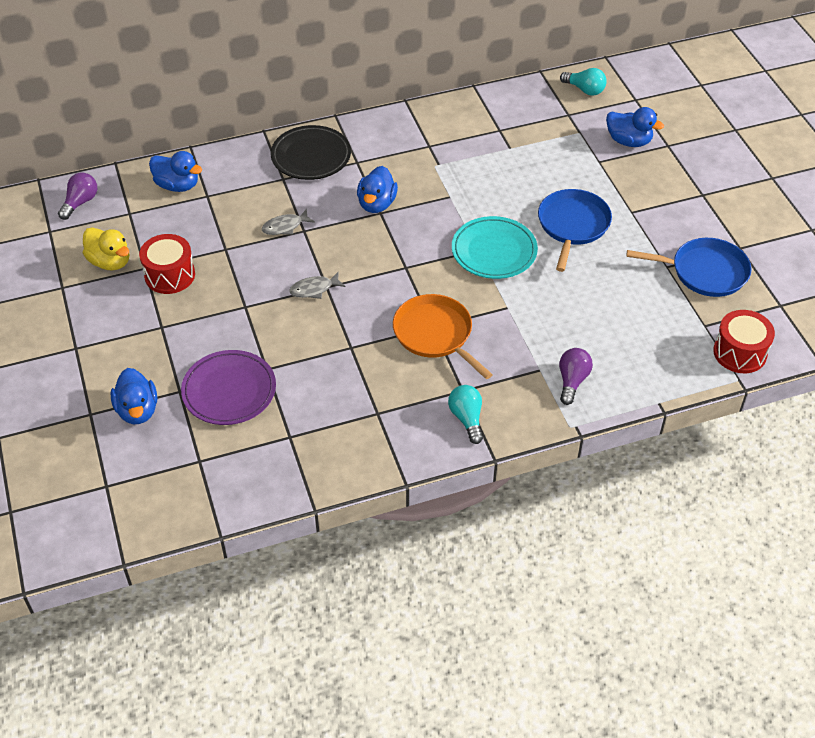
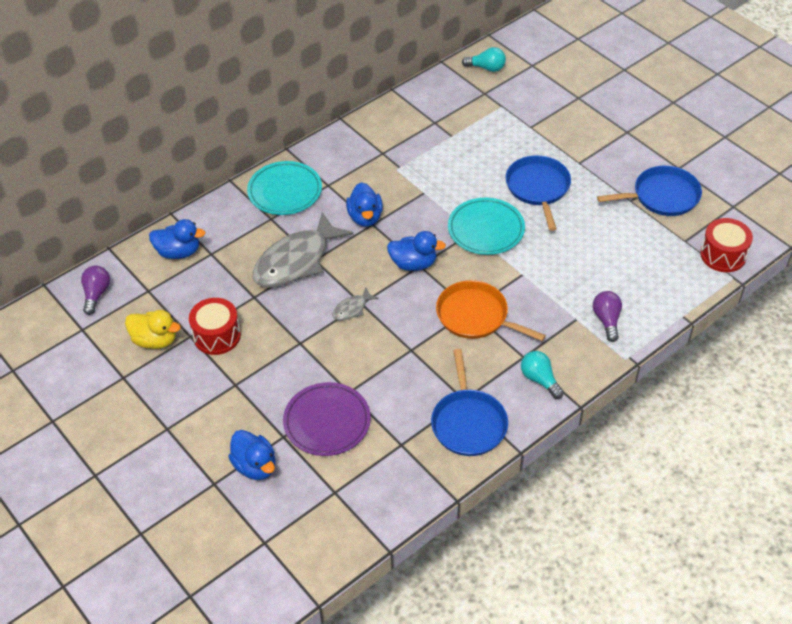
camera: 20 degrees left, 0 degrees up
(285, 227) = (296, 261): grey fish -> grey fish, size x2.30
(311, 156) = (285, 191): black plate -> turquoise plate
(369, 437) = (468, 422): none -> blue pan
(628, 141) = (545, 103): blue duck -> blue duck (413, 264)

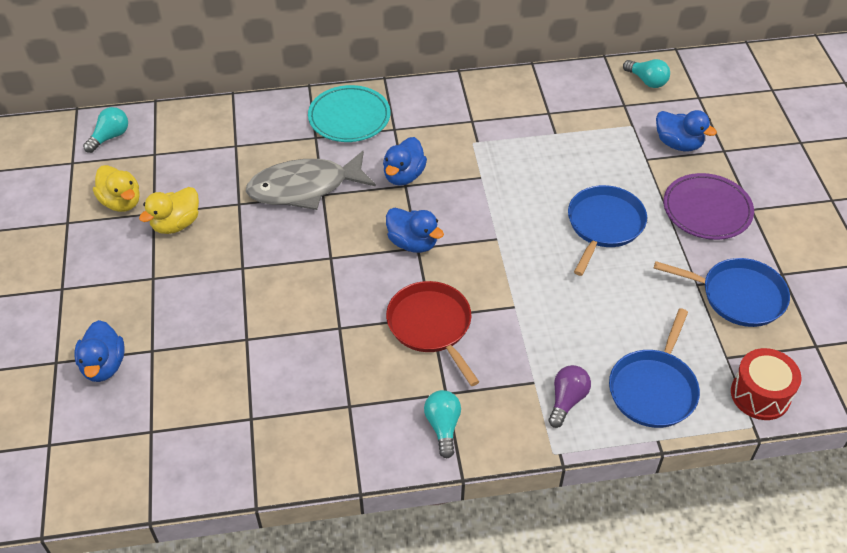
camera: 30 degrees right, 0 degrees up
(96, 294) = (110, 137): purple light bulb -> turquoise light bulb
(178, 252) = (209, 131): blue duck -> blue duck (678, 144)
(217, 335) = (176, 224): red drum -> yellow duck
(327, 422) = (202, 358): purple plate -> purple plate (707, 210)
(352, 309) = (317, 259): grey fish -> none
(468, 422) = (333, 432): blue pan -> blue pan (653, 388)
(476, 316) = (431, 326): orange pan -> red pan
(486, 229) = (514, 242): turquoise plate -> none

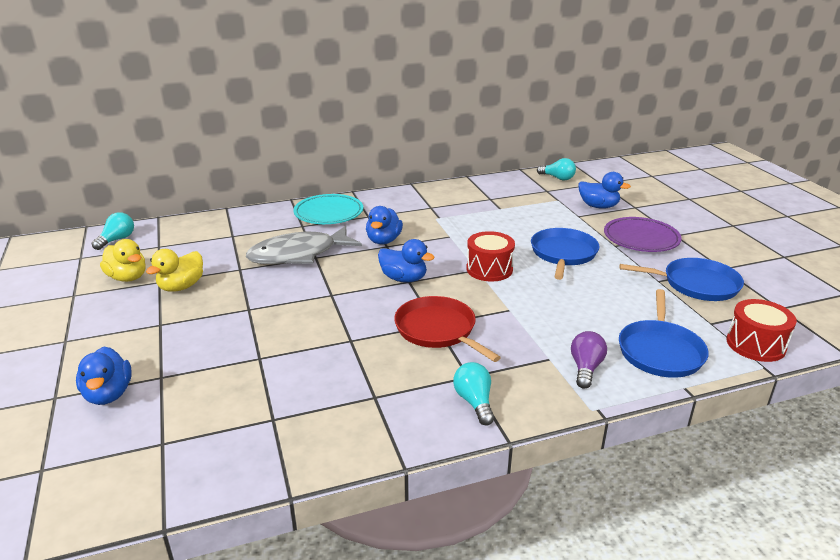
camera: 10 degrees left, 20 degrees down
(511, 240) = (489, 269): none -> red drum

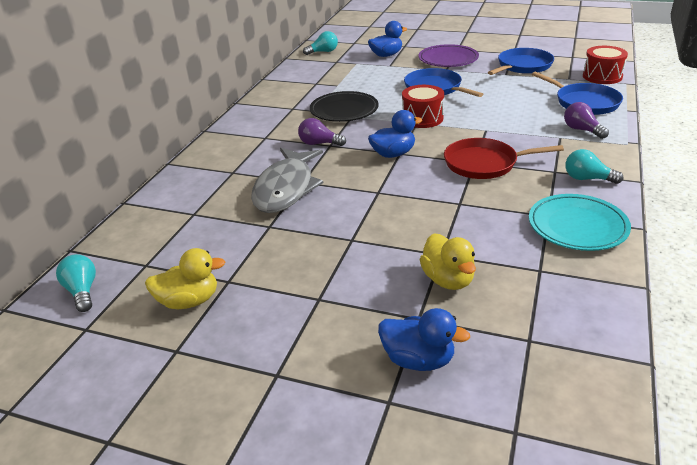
camera: 50 degrees left, 5 degrees up
(181, 287) = (258, 269): yellow duck -> yellow duck (448, 280)
(328, 213) = (229, 153): turquoise plate -> turquoise plate (577, 226)
(384, 240) = (319, 143): blue duck -> purple light bulb
(456, 229) = (344, 110): none -> black plate

